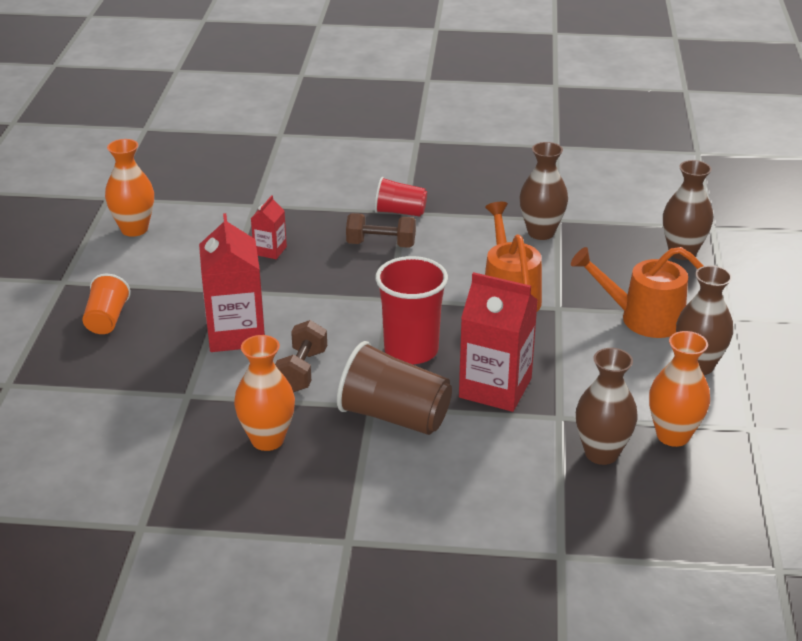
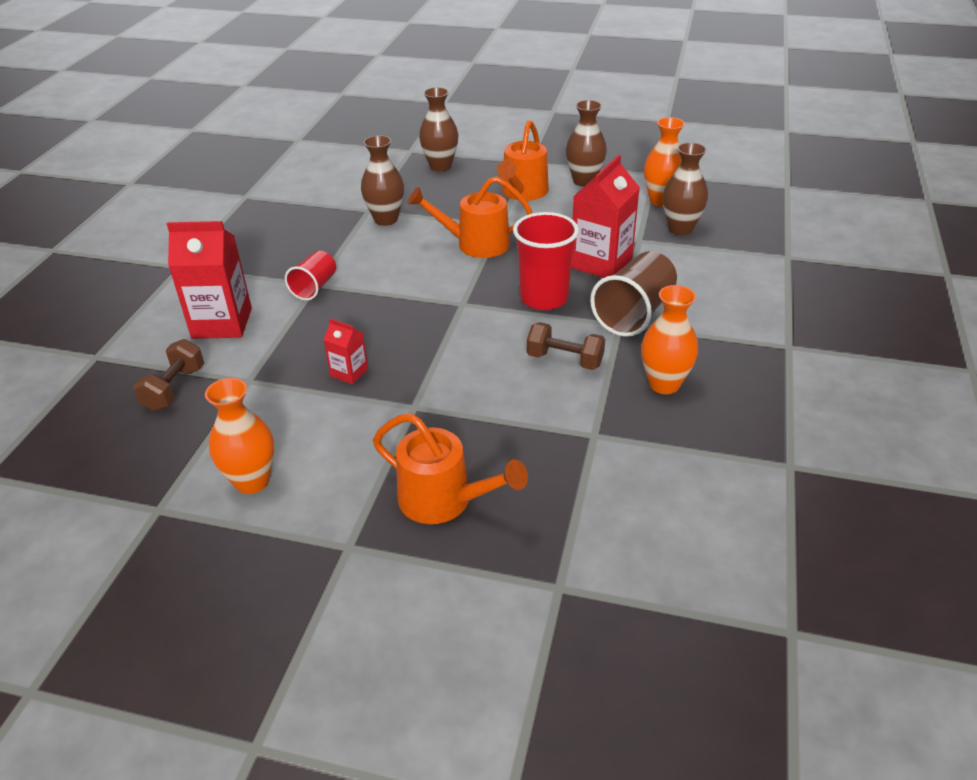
camera: 80 degrees left, 5 degrees up
(107, 319) = (444, 501): orange cup -> orange watering can
(236, 333) = (495, 400): red carton -> red carton (222, 323)
(381, 244) = (368, 302): brown dumbbell -> brown dumbbell (174, 388)

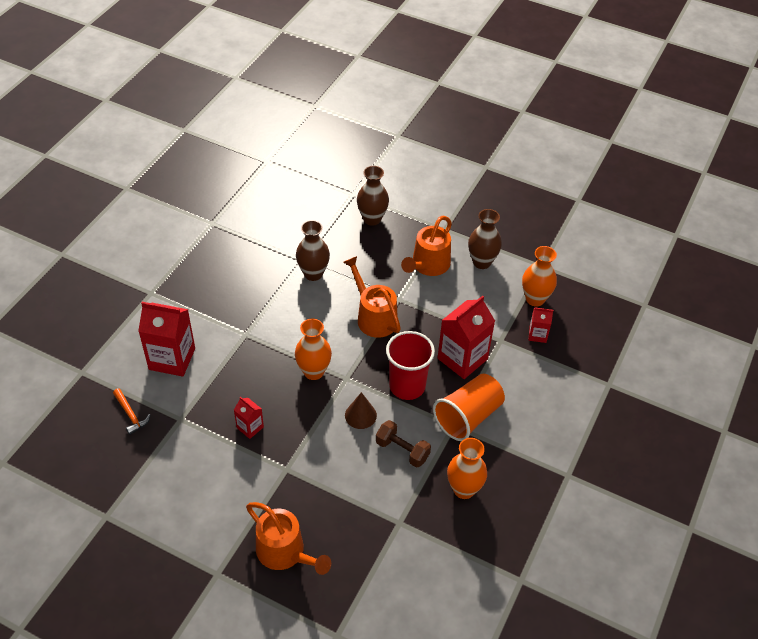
camera: 10 degrees right, 10 degrees up
(174, 388) = (130, 415): brown dumbbell -> orange hammer
(252, 481) = (168, 508): orange vase -> orange vase (313, 372)
(314, 287) = (244, 337): red cup -> none
(475, 244) = (373, 316): orange watering can -> orange watering can turned 45 degrees clockwise
(495, 335) = (360, 415): none -> brown cone
(634, 313) = (468, 417): brown cup -> orange cup
(680, 229) = (537, 335): brown vase -> red carton

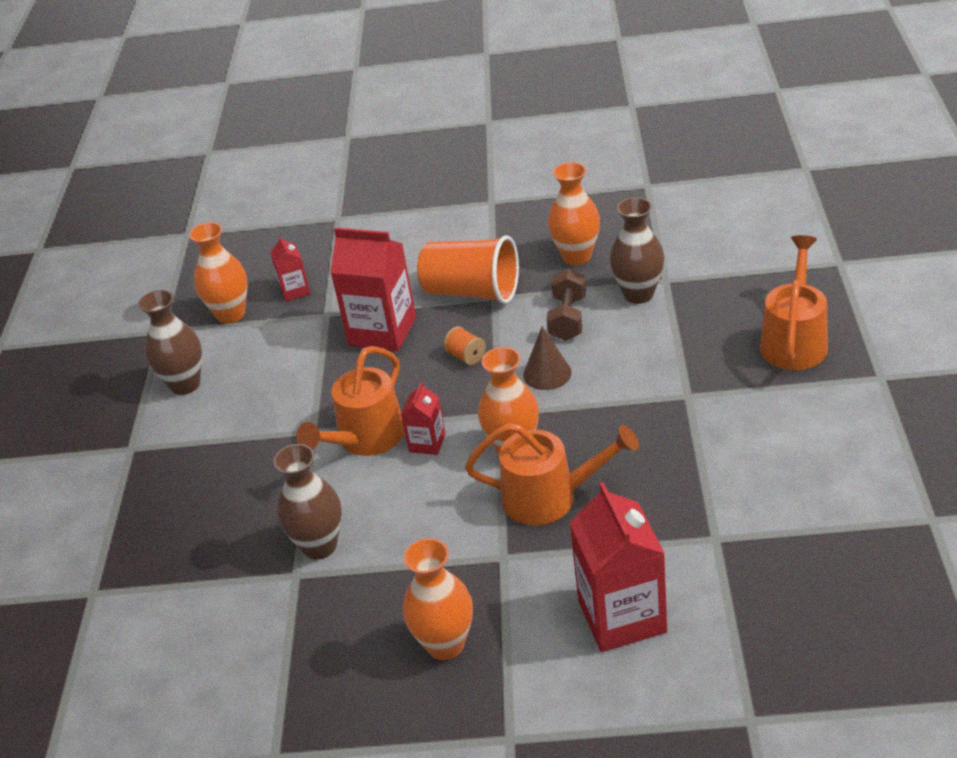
camera: 110 degrees left, 10 degrees down
(130, 415) = (763, 599): orange hammer -> none
(215, 293) = (445, 644): none -> orange vase
(250, 427) = (660, 460): red carton -> red carton (427, 443)
(372, 219) = (147, 538): brown vase -> brown vase (638, 294)
(407, 386) = (466, 356): red cup -> orange spool
(428, 266) = (224, 431): orange watering can -> orange watering can (550, 497)

